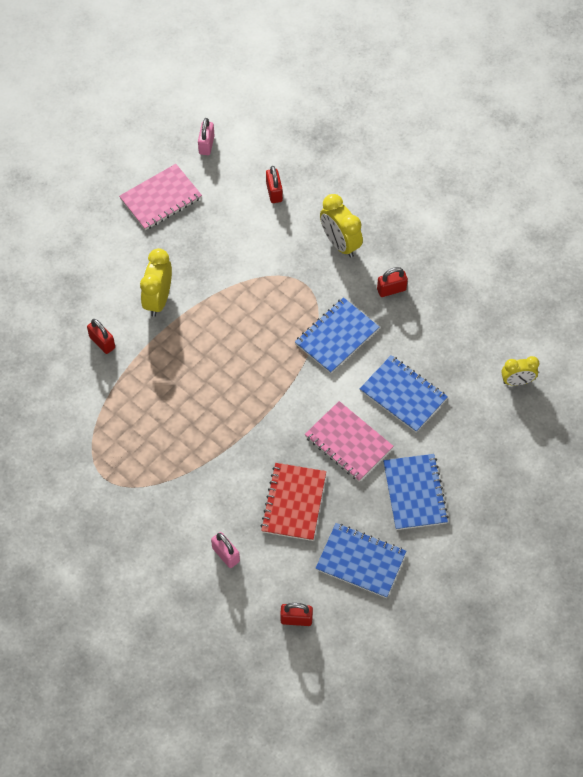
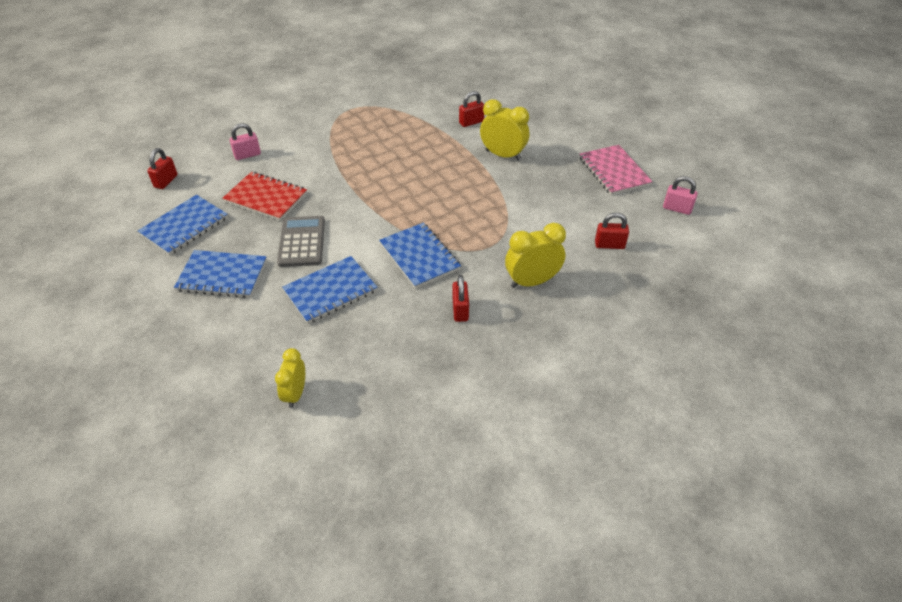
camera: 105 degrees right, 15 degrees down
(348, 442) = (302, 242): pink notebook -> grey calculator

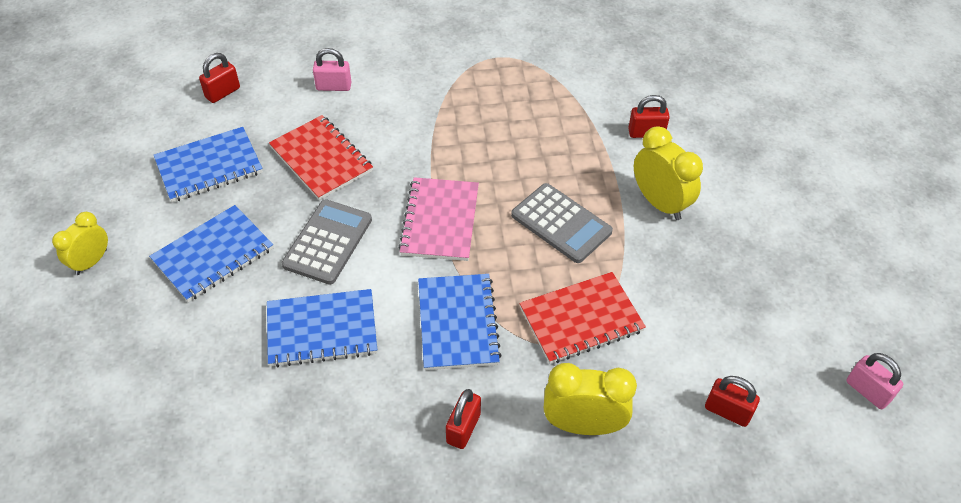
camera: 25 degrees right, 5 degrees up
(222, 275) = (213, 255): blue notebook -> blue notebook turned 75 degrees counterclockwise
(295, 394) = (203, 461): yellow clock -> yellow clock (91, 262)
(450, 184) = (561, 223): none -> grey calculator
(495, 228) = (581, 319): none -> red notebook
(614, 171) = (807, 290): pink notebook -> pink notebook (440, 221)

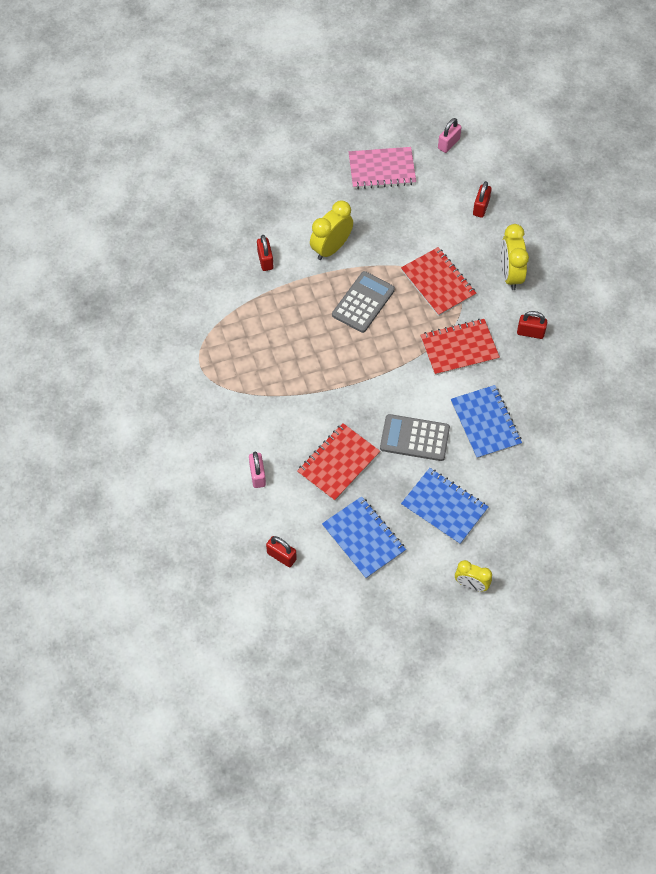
camera: 100 degrees left, 10 degrees up
(440, 221) = (378, 374): pink notebook -> pink notebook (382, 169)
(457, 323) = (459, 348): blue notebook -> red notebook

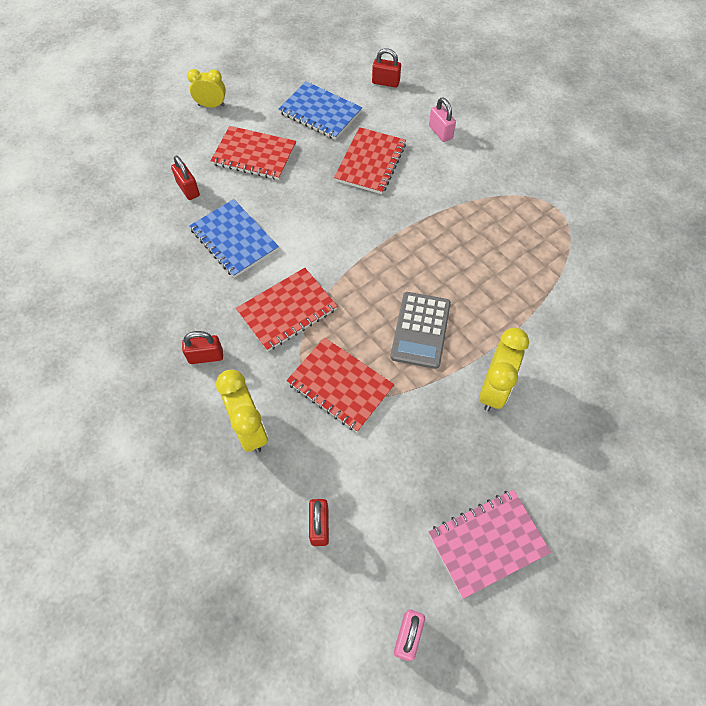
camera: 160 degrees right, 0 degrees up
(265, 260) = (563, 345): red padlock -> red padlock (188, 189)
(414, 438) = (304, 204): grey calculator -> none
(444, 507) = (254, 155): blue notebook -> red notebook

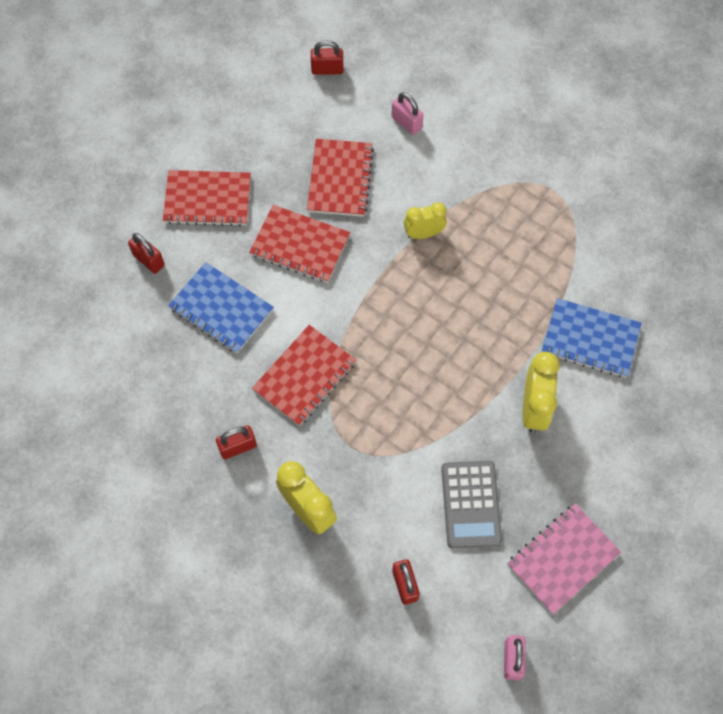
camera: 15 degrees left, 5 degrees up
(211, 105) = (136, 146): yellow clock -> yellow clock (424, 233)
(320, 112) = (264, 127): blue notebook -> blue notebook (590, 339)
(340, 385) = (383, 442): red notebook -> red notebook (300, 245)
(420, 330) = (447, 364): grey calculator -> grey calculator (471, 504)

